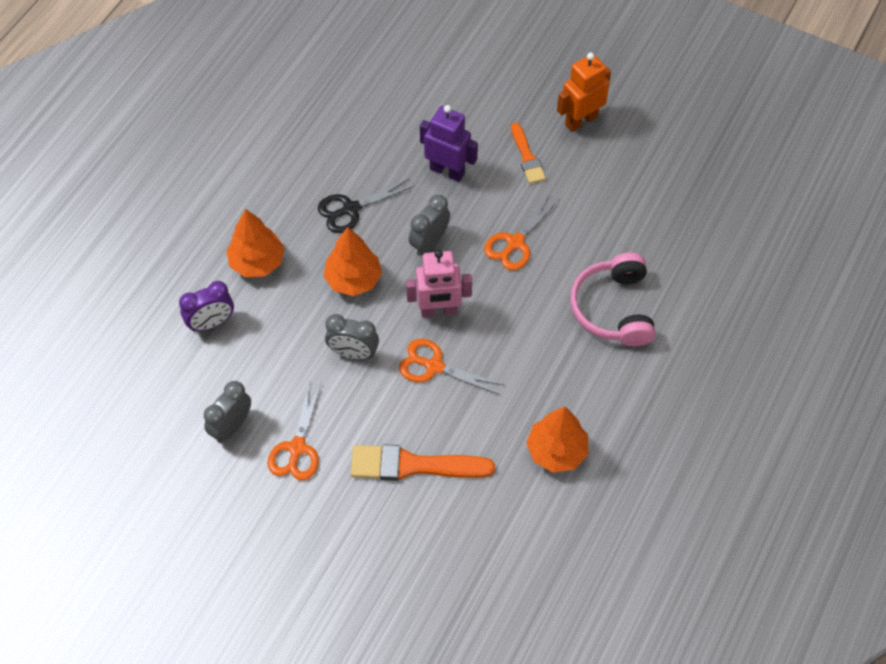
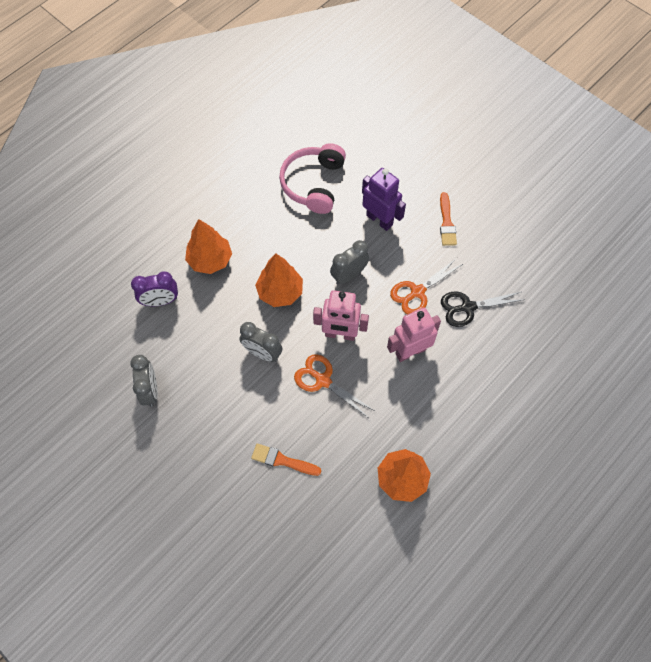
camera: 15 degrees right, 5 degrees up
(232, 427) = (150, 390): grey clock -> grey clock turned 120 degrees clockwise
(297, 448) = (195, 422): orange scissors -> none
(350, 209) = (295, 234): black scissors -> black scissors (468, 307)
(413, 465) = (282, 460): orange brush -> orange brush, size x0.59
(526, 310) = (410, 351): none -> pink robot
(581, 120) = (498, 202): orange robot -> none
(613, 308) = (482, 367): pink headphones -> pink headphones (313, 184)

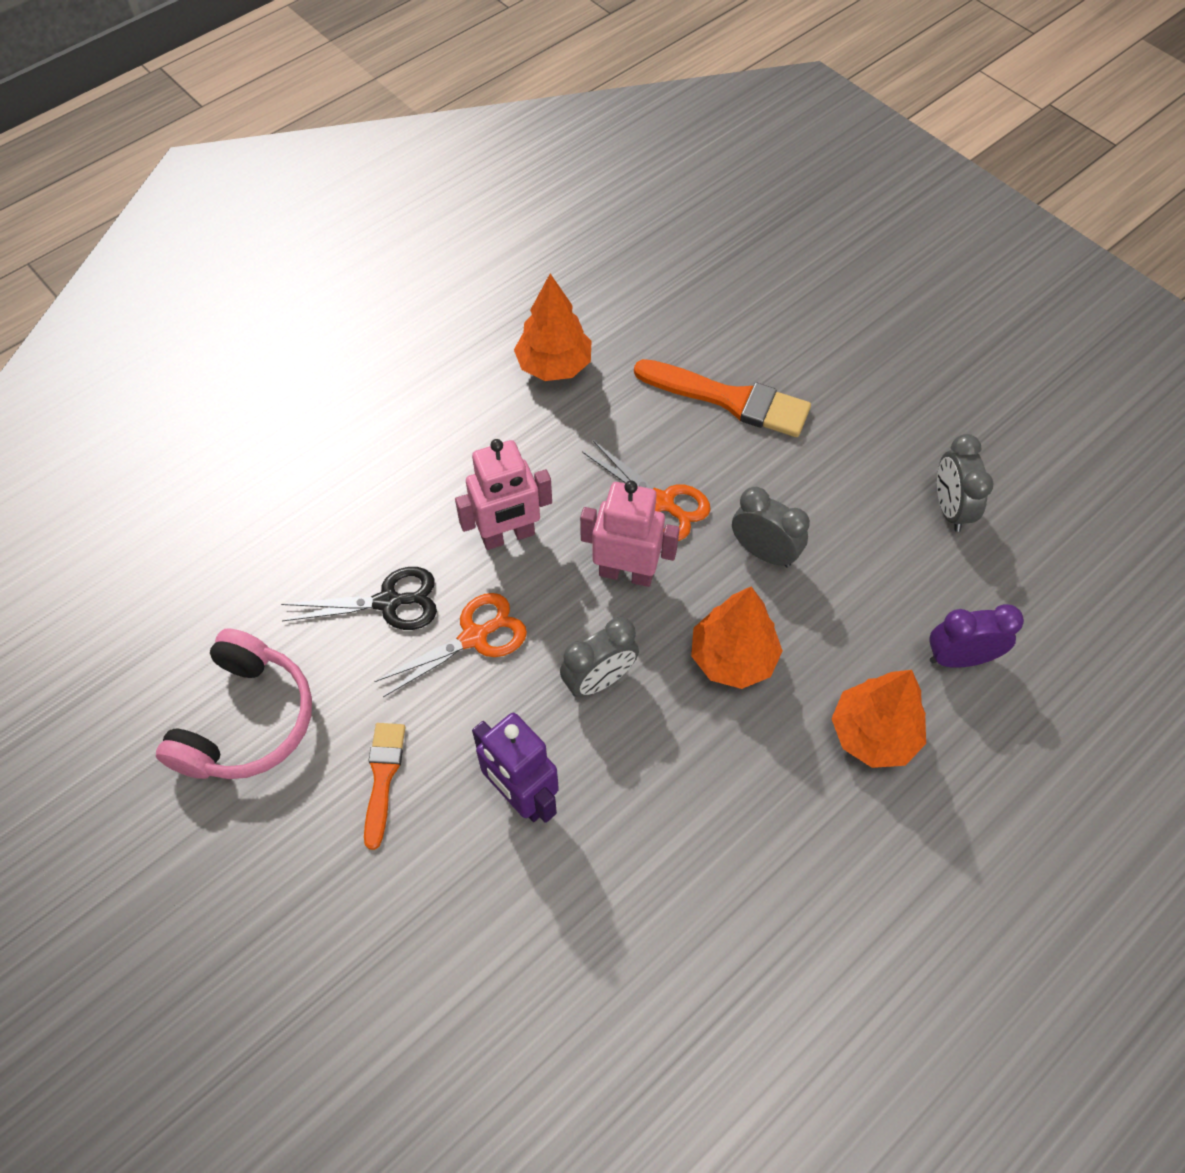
camera: 175 degrees left, 5 degrees down
(282, 460) = (730, 399): orange brush -> orange brush, size x1.68
(313, 184) = (657, 900): pink headphones -> pink headphones (247, 721)

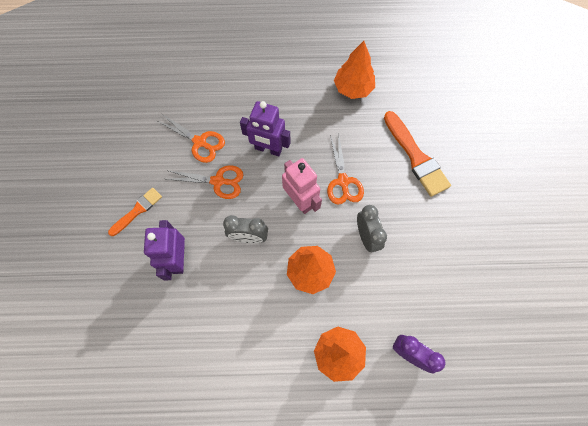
camera: 40 degrees right, 10 degrees up
(247, 721) = (112, 150): pink headphones -> none
(388, 602) = (200, 142): black scissors -> orange scissors
(508, 536) = (268, 149): pink robot -> purple robot
(949, 508) = (472, 283): grey clock -> none

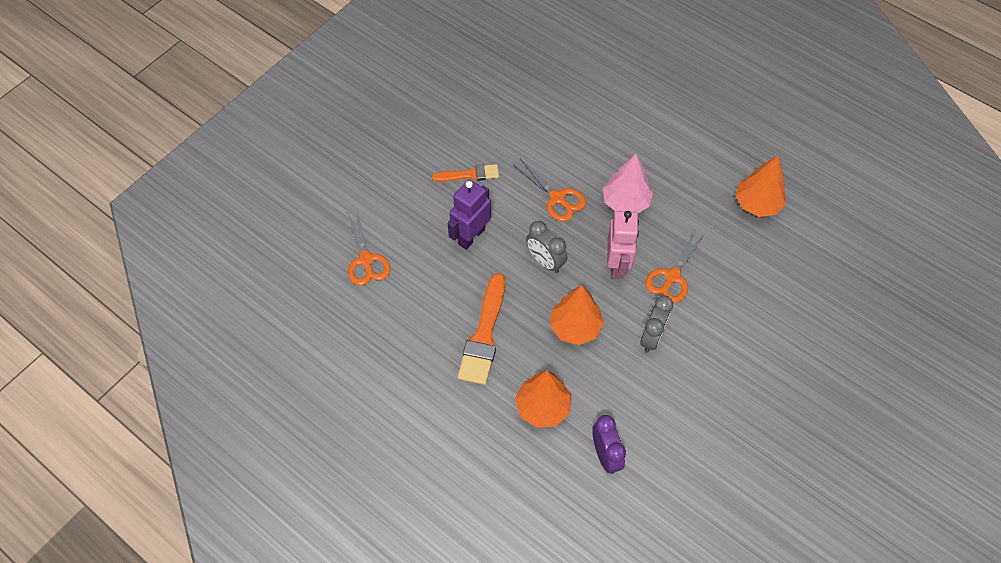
camera: 40 degrees right, 10 degrees down
(200, 142) = (568, 155): orange scissors -> orange scissors (366, 260)
(268, 149) = (625, 202): purple robot -> pink tree
(416, 157) = (765, 306): orange brush -> orange brush (484, 335)

